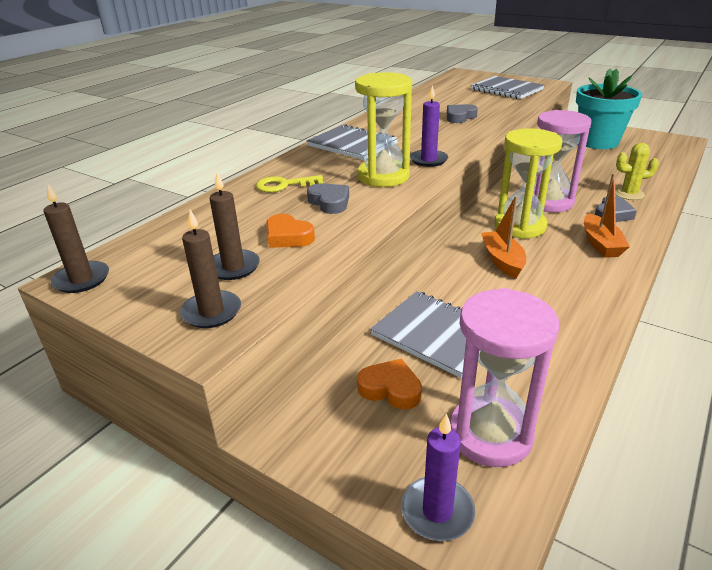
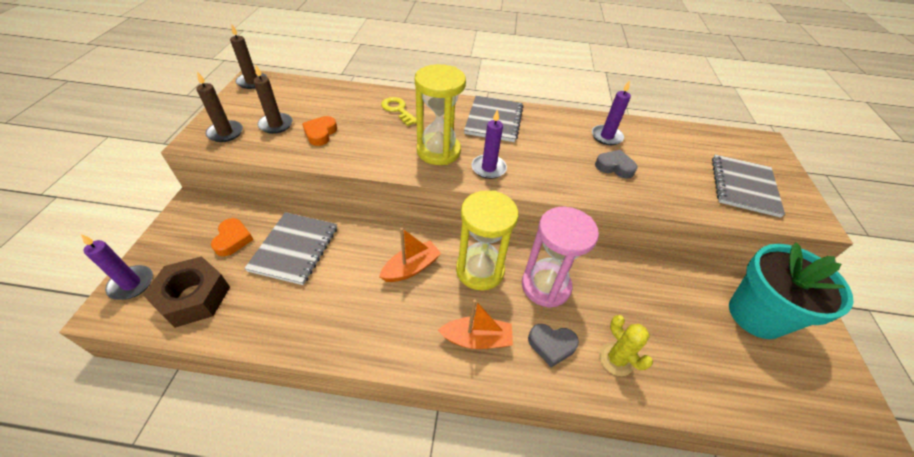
camera: 60 degrees right, 15 degrees up
(329, 202) = (379, 137): grey heart -> none
(417, 111) = (606, 136): none -> purple candle
(490, 434) = (194, 297): pink hourglass -> brown nut
(600, 244) = (476, 339): orange boat -> orange boat turned 150 degrees counterclockwise

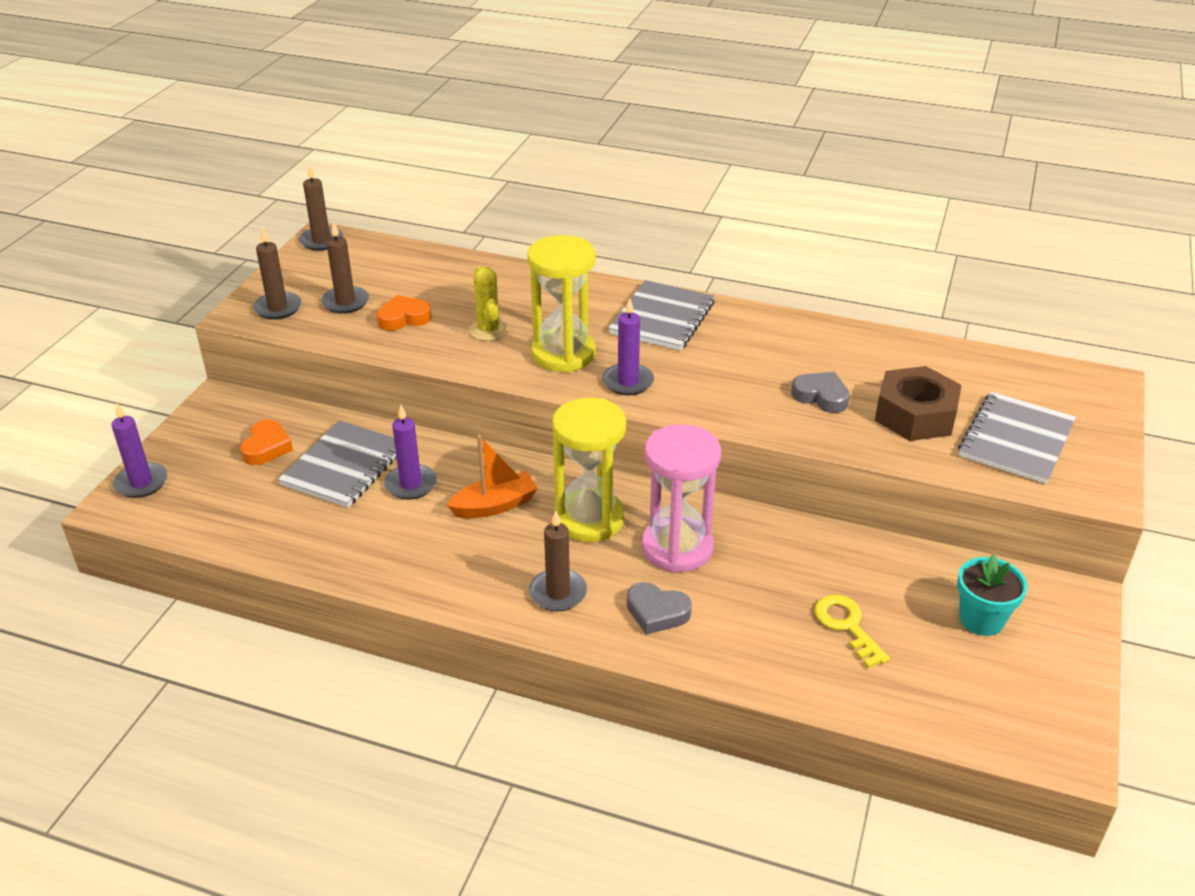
camera: 15 degrees right, 10 degrees down
(194, 297) = (213, 505): brown nut -> brown nut (915, 415)
(320, 133) = (404, 318): orange heart -> orange heart turned 45 degrees clockwise
(398, 110) = (522, 294): yellow key -> yellow key (847, 626)
(476, 339) = (558, 593): orange boat -> brown candle
(606, 136) = (832, 354): purple candle -> purple candle (411, 484)
(616, 359) = (740, 638): yellow cactus -> yellow cactus (488, 330)
(756, 315) = (981, 619): turquoise flower pot -> turquoise flower pot, size x0.56

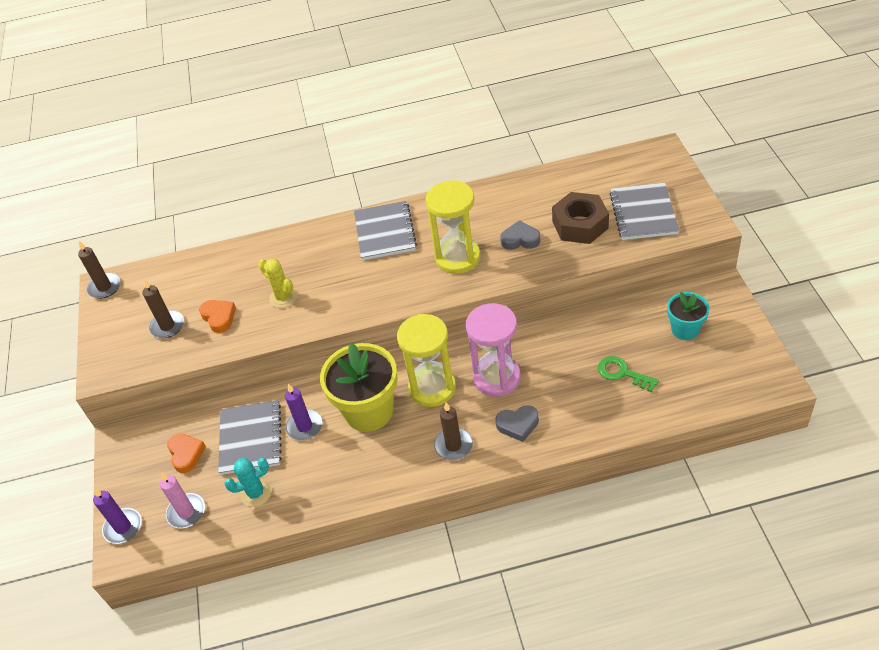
camera: 25 degrees left, 10 degrees up
(213, 502) = (186, 512): none -> pink candle
(278, 308) = (123, 355): brown candle -> none
(298, 523) = (256, 493): none -> turquoise cactus
(404, 318) = (219, 317): orange heart -> orange heart turned 105 degrees clockwise
(494, 505) = (369, 411): orange boat -> yellow flower pot
(563, 354) = (346, 290): yellow hourglass -> yellow hourglass (458, 258)
(628, 382) = (402, 289): purple candle -> none
(847, 626) = (622, 373): yellow key -> green key

